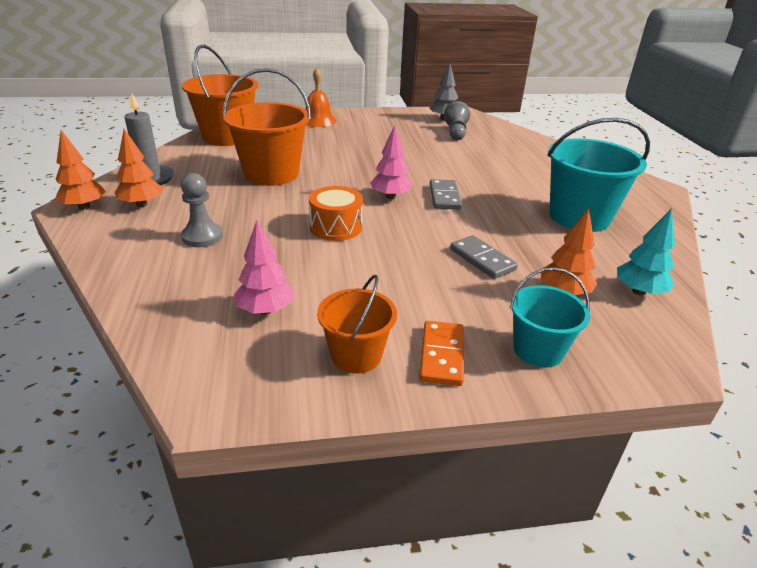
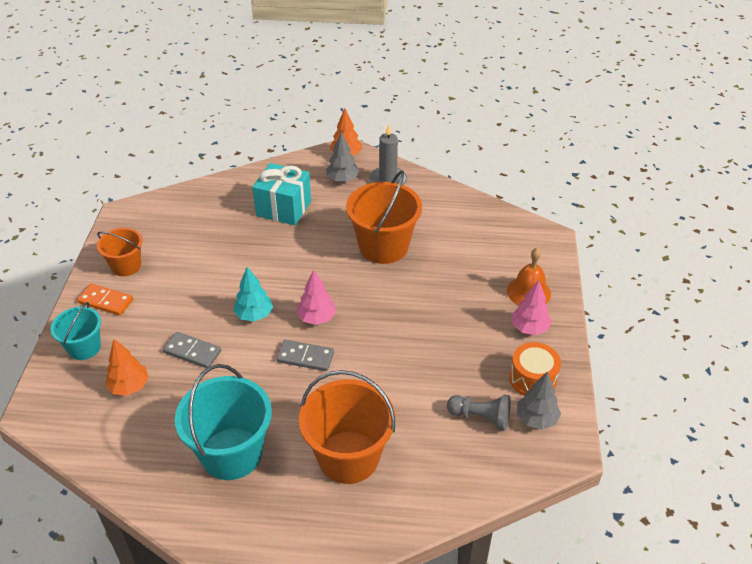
camera: 105 degrees right, 10 degrees up
(141, 204) = (342, 179): orange tree -> grey tree
(202, 237) = (283, 208): grey pawn -> turquoise gift
(227, 137) = (479, 221): orange bucket -> orange bucket (348, 457)
(265, 310) = (185, 234): pink tree -> pink tree (529, 328)
(336, 227) = (273, 276): orange drum -> orange drum (532, 379)
(482, 259) = (192, 352): grey domino -> grey domino turned 45 degrees clockwise
(639, 291) = (106, 437): turquoise tree -> turquoise tree (254, 315)

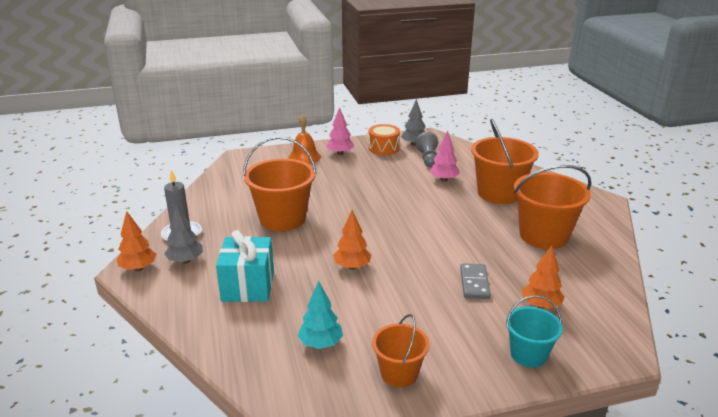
camera: 110 degrees left, 15 degrees down
(106, 301) = (460, 366): orange domino -> none
(231, 453) = (543, 235): turquoise bucket -> orange bucket
(254, 315) = (408, 263): turquoise tree -> turquoise tree (321, 344)
(272, 275) = (352, 267): none -> orange tree
(305, 357) = (432, 227): grey domino -> none
(317, 318) = (388, 231): pink tree -> pink tree (443, 179)

